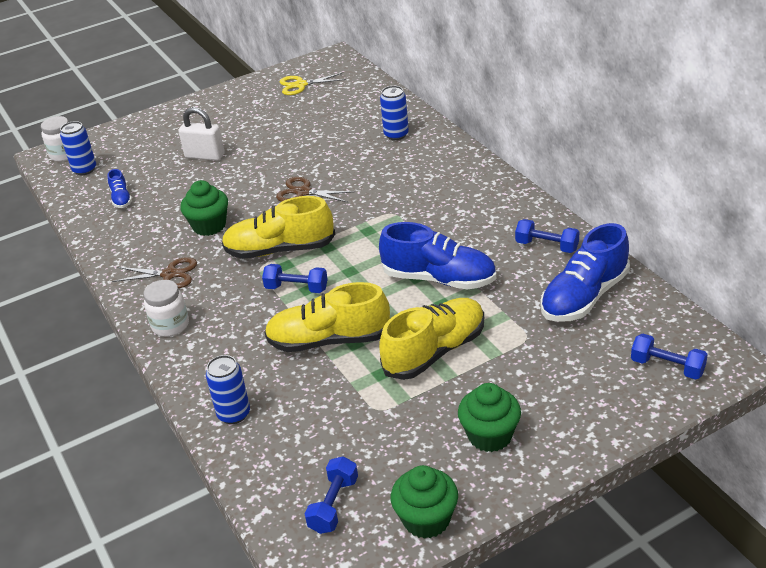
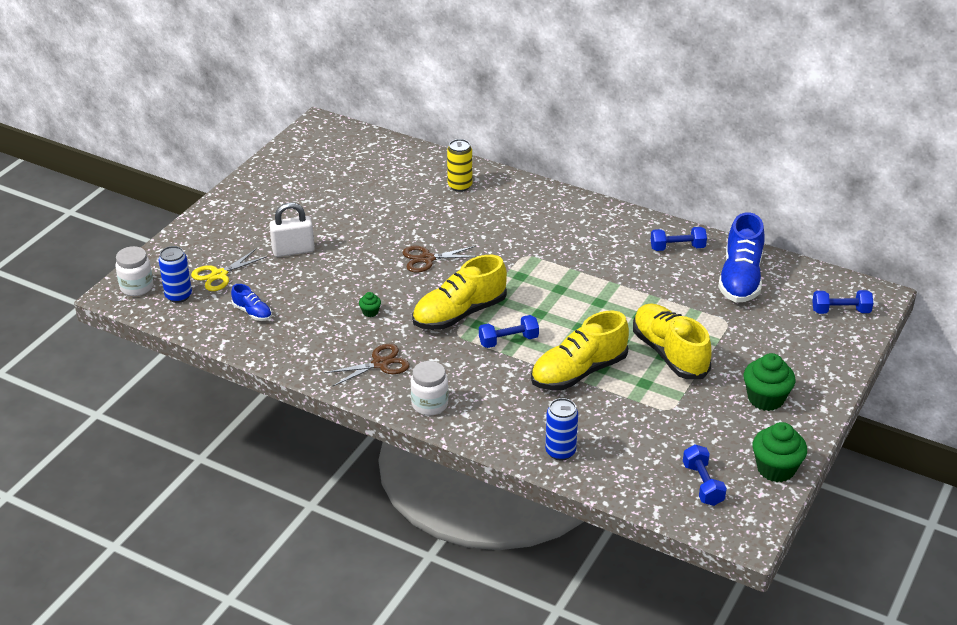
camera: 35 degrees left, 0 degrees up
(209, 226) = (370, 312): green cupcake -> green cupcake, size x0.47
(301, 85) = (316, 159): yellow scissors -> yellow scissors (219, 275)
(396, 135) = (460, 186): blue can -> yellow can
(435, 351) = (669, 353): yellow shoe -> yellow shoe turned 45 degrees counterclockwise
(439, 279) = (618, 298): blue shoe -> none

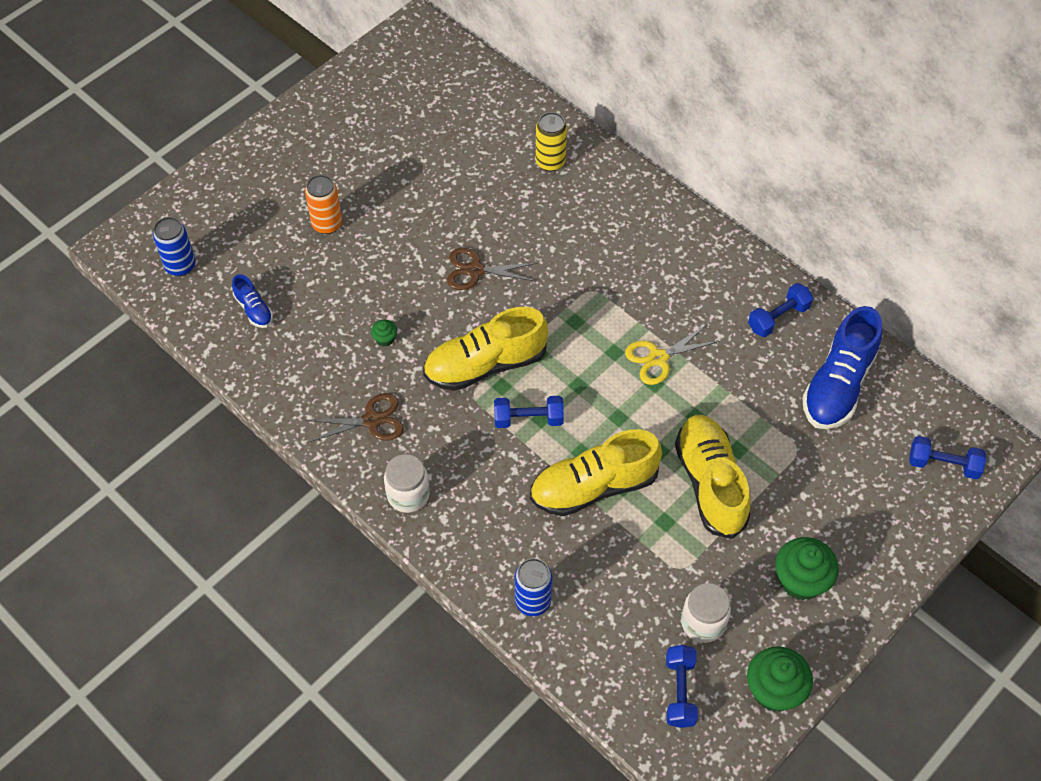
camera: 15 degrees right, 20 degrees up
(136, 287) = (139, 242): white jar -> white jar (703, 622)
(219, 275) = (234, 244): yellow scissors -> yellow scissors (658, 358)
(293, 250) = (327, 224): white padlock -> orange can
(677, 248) = (778, 318): blue dumbbell -> blue dumbbell turned 45 degrees counterclockwise

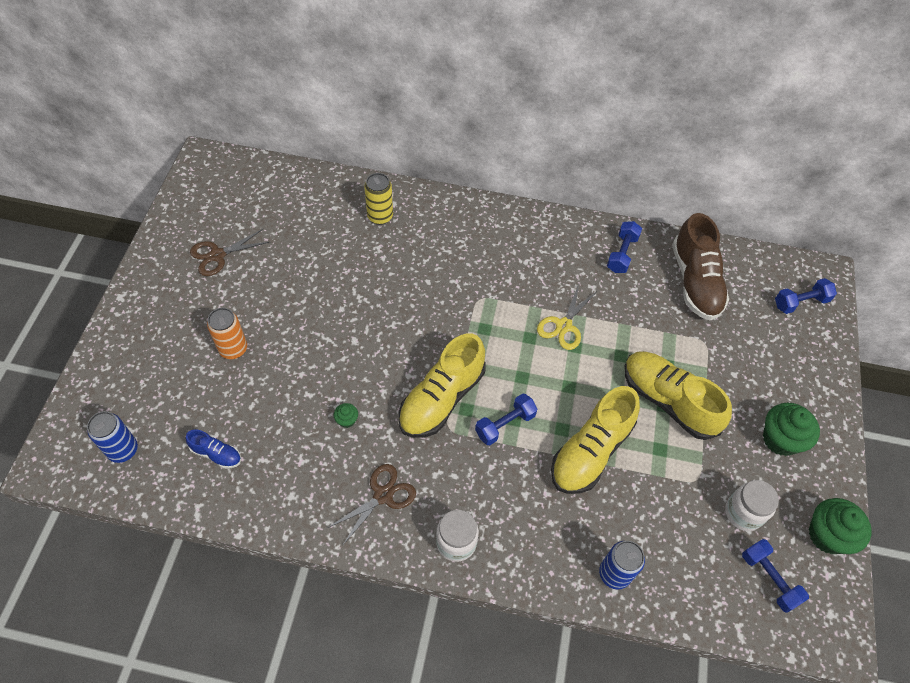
camera: 35 degrees left, 0 degrees up
(475, 270) = (381, 327): brown scissors -> brown scissors (217, 255)
(838, 384) = (695, 281): blue shoe -> brown shoe

